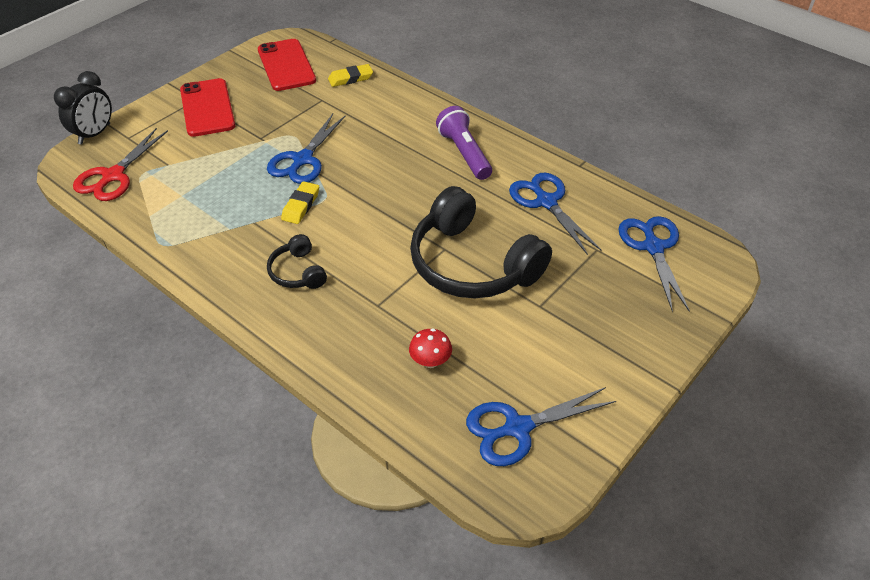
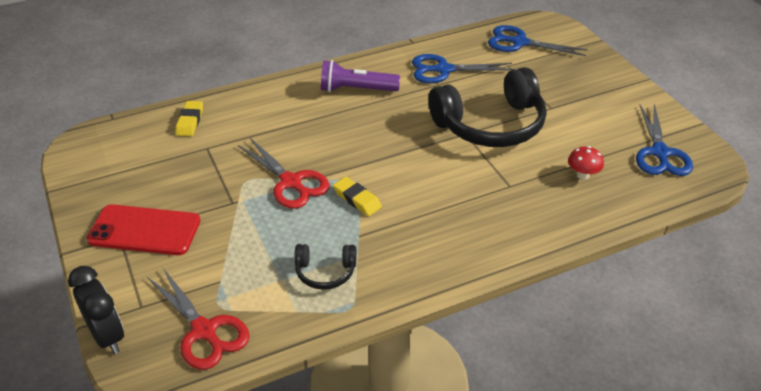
camera: 65 degrees left, 5 degrees down
(286, 65) = (124, 157): red phone -> none
(297, 272) = (445, 222): black headphones -> black headphones (325, 272)
(302, 160) = (291, 182): blue scissors -> red scissors

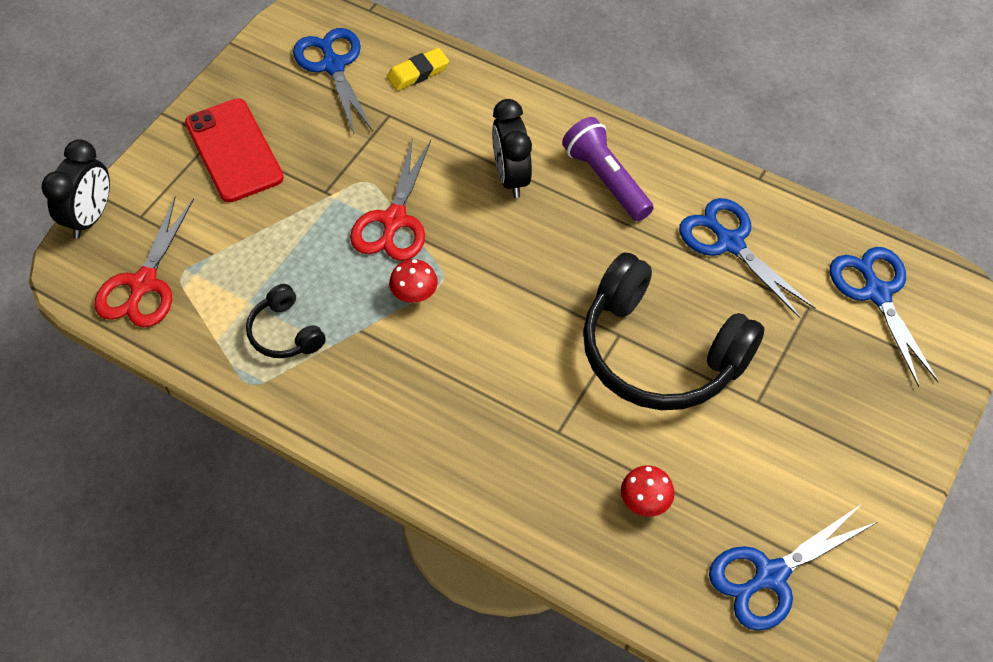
camera: 55 degrees right, 15 degrees up
(135, 153) = (333, 65): none -> blue scissors
(314, 122) = (511, 177): none -> black clock
(357, 199) = (414, 295): yellow eraser -> red mushroom

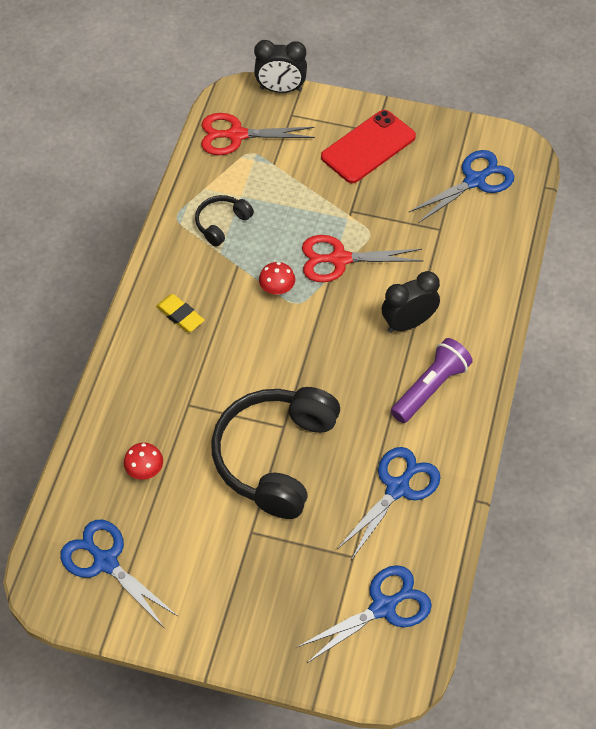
camera: 75 degrees right, 0 degrees up
(418, 73) = (491, 236): yellow eraser -> yellow eraser (180, 315)

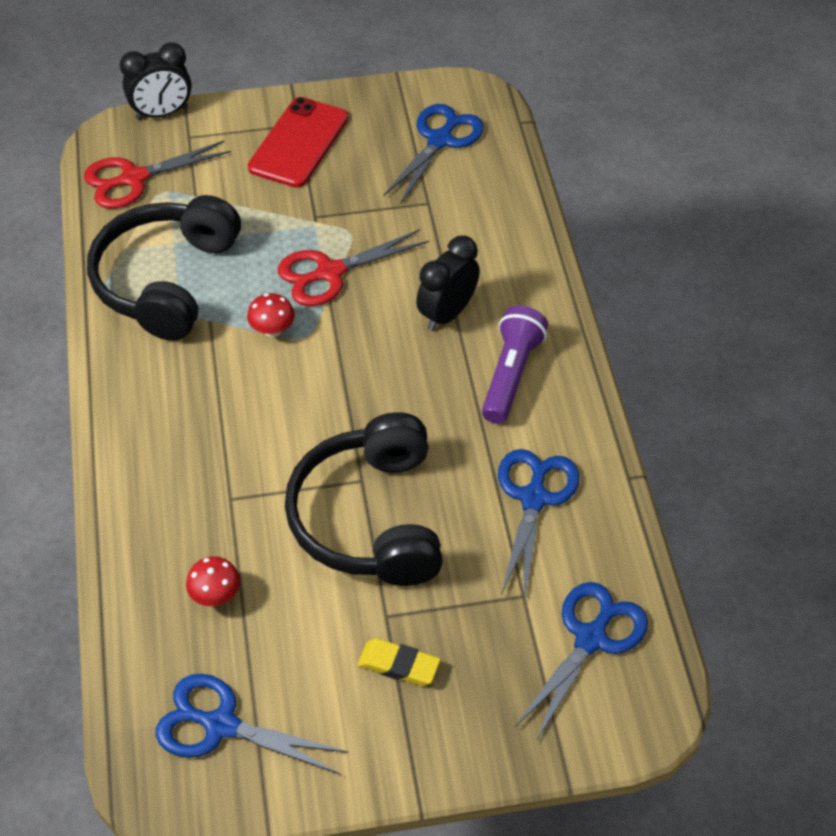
camera: 25 degrees left, 5 degrees down
(180, 315) = (167, 400): yellow eraser -> yellow eraser (398, 665)
(222, 223) = (166, 280): black headphones -> black headphones, size x2.14

